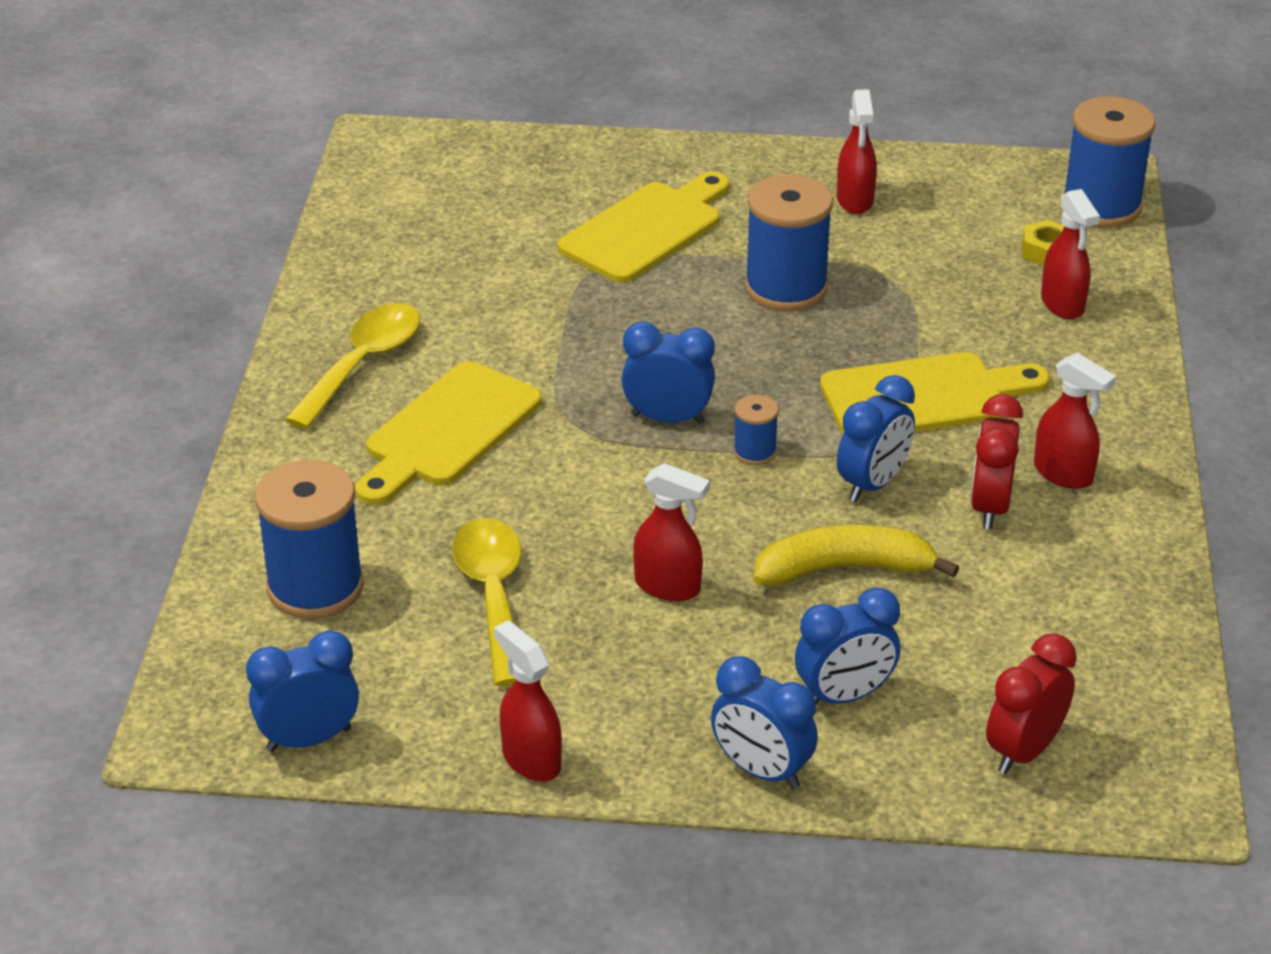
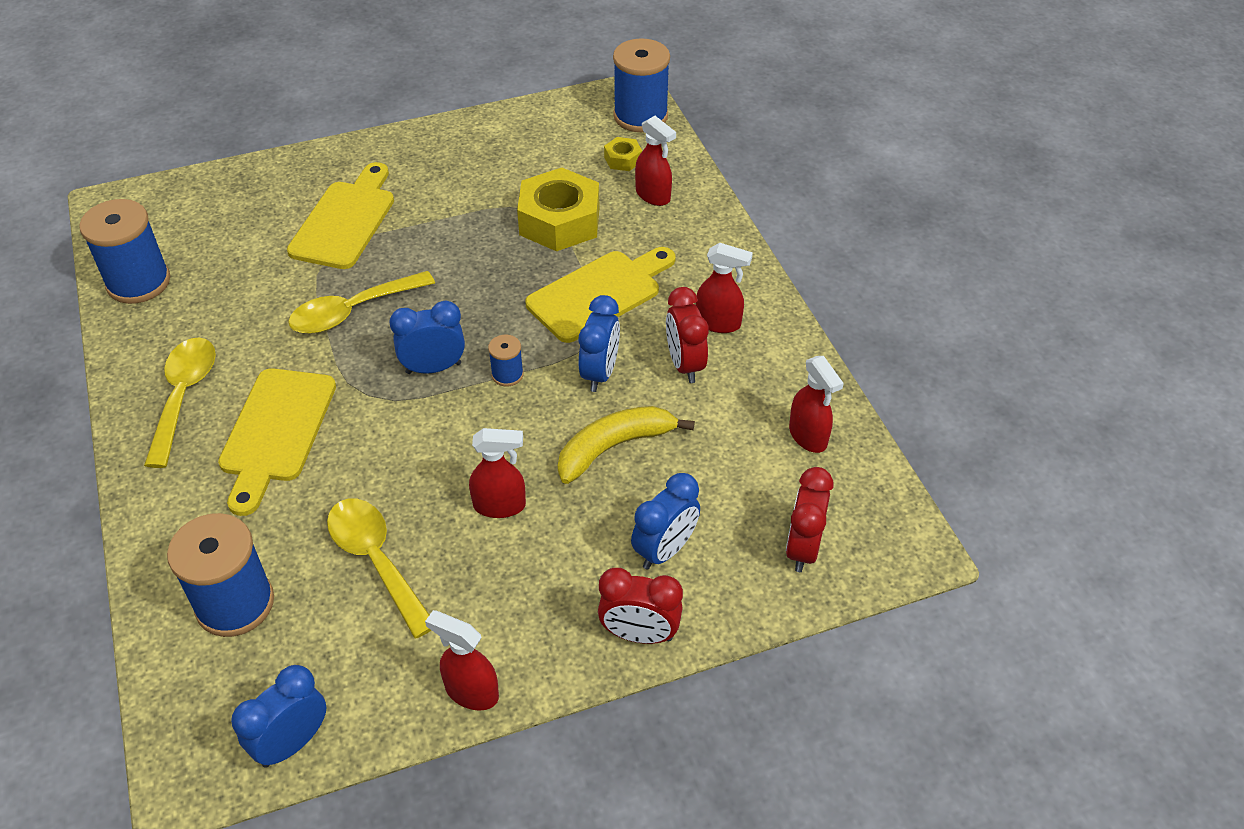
camera: 25 degrees left, 10 degrees up
(603, 331) = (353, 311): none -> yellow spoon
(761, 770) = (639, 634): blue clock -> red clock
(786, 288) = (465, 238): blue spool -> blue spool (138, 282)
(855, 200) = (479, 157): red spray bottle -> red spray bottle (808, 436)
(918, 301) = (559, 221): none -> yellow nut

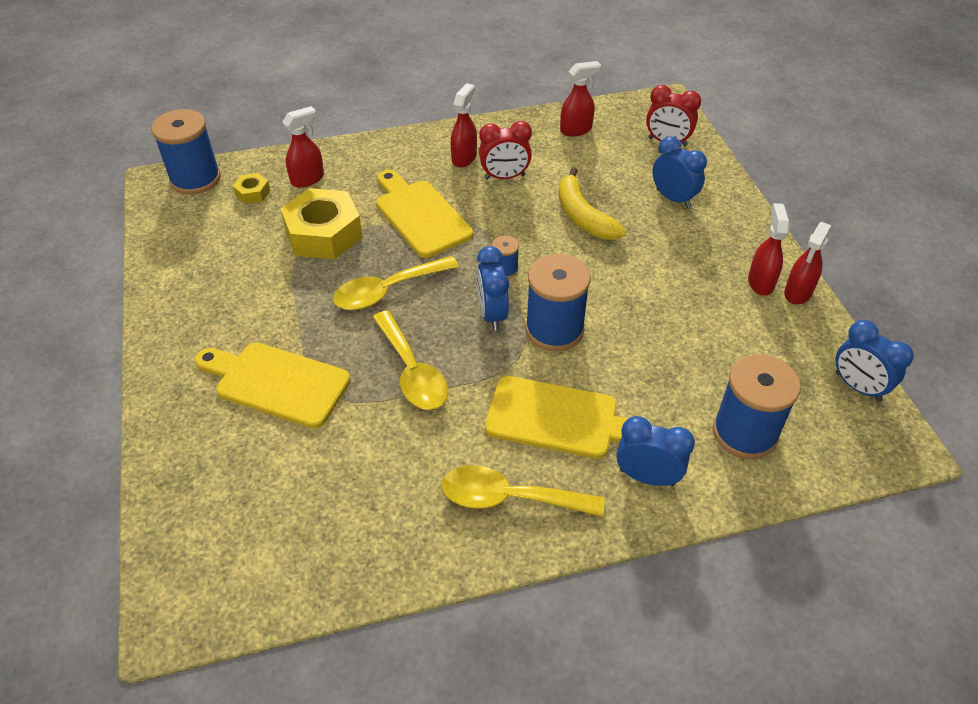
camera: 85 degrees left, 0 degrees up
(138, 282) = (328, 565): blue spool -> blue spool (554, 329)
(377, 561) = (695, 345): yellow spoon -> yellow spoon (388, 290)
(500, 506) = (638, 276): red spray bottle -> red spray bottle (760, 282)
(599, 373) = (508, 219): blue clock -> blue clock (647, 477)
(639, 634) = (740, 214): red clock -> none

